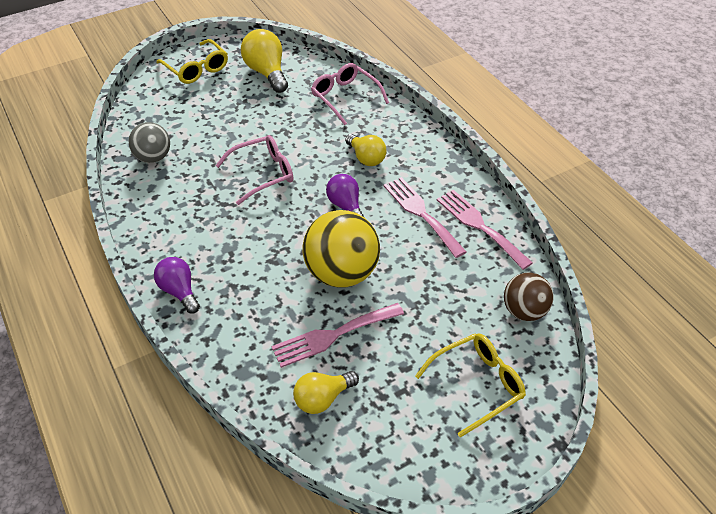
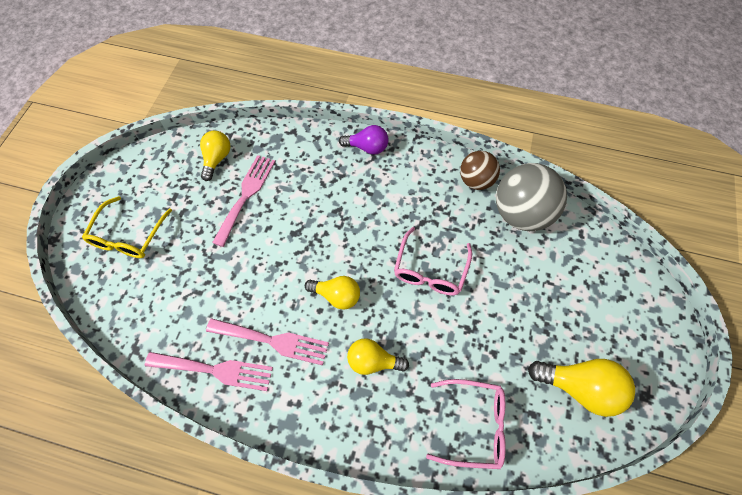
camera: 135 degrees right, 15 degrees up
(153, 157) = (521, 214): grey ball -> grey ball, size x1.64
(196, 69) = (637, 329): yellow glasses -> none
(341, 273) = (283, 239): yellow ball -> none
(346, 206) = (337, 296): purple light bulb -> yellow light bulb
(524, 311) = (128, 316): brown ball -> brown ball (476, 181)

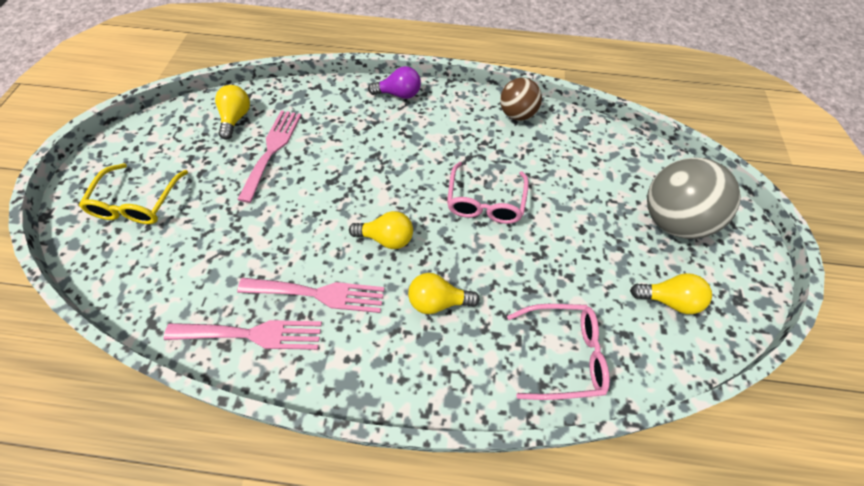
camera: 10 degrees left, 5 degrees down
(521, 214) = (569, 140): grey ball -> grey ball (672, 220)
(579, 387) = (668, 300): yellow light bulb -> yellow light bulb, size x0.67

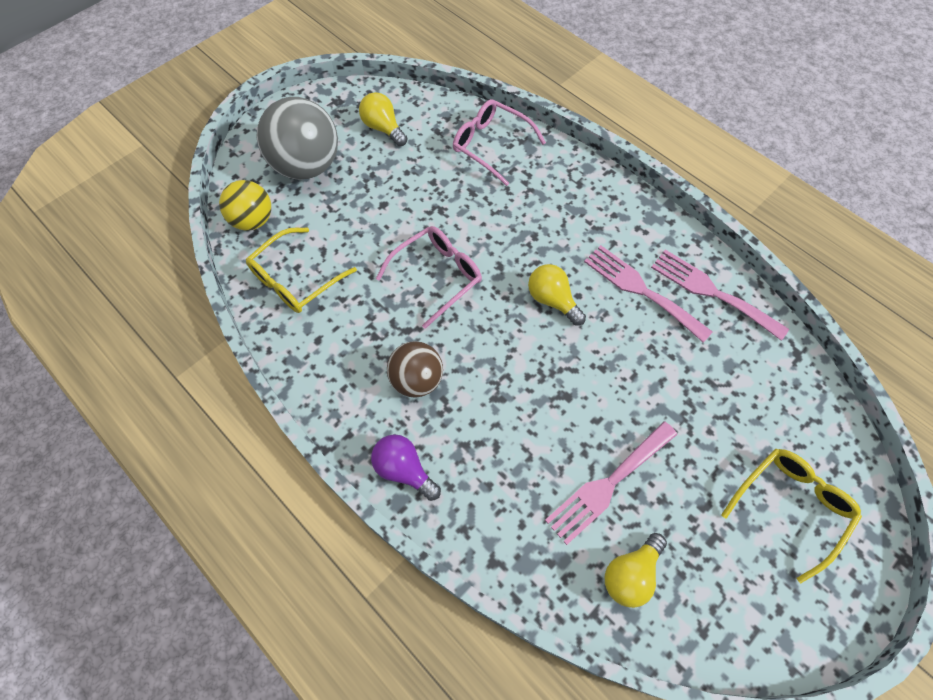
camera: 140 degrees left, 5 degrees up
(437, 301) = (549, 227): yellow light bulb -> none
(517, 114) = (306, 346): brown ball -> brown ball (417, 380)
(570, 143) = (296, 279): none -> yellow glasses
(645, 159) = (253, 220): none -> yellow ball

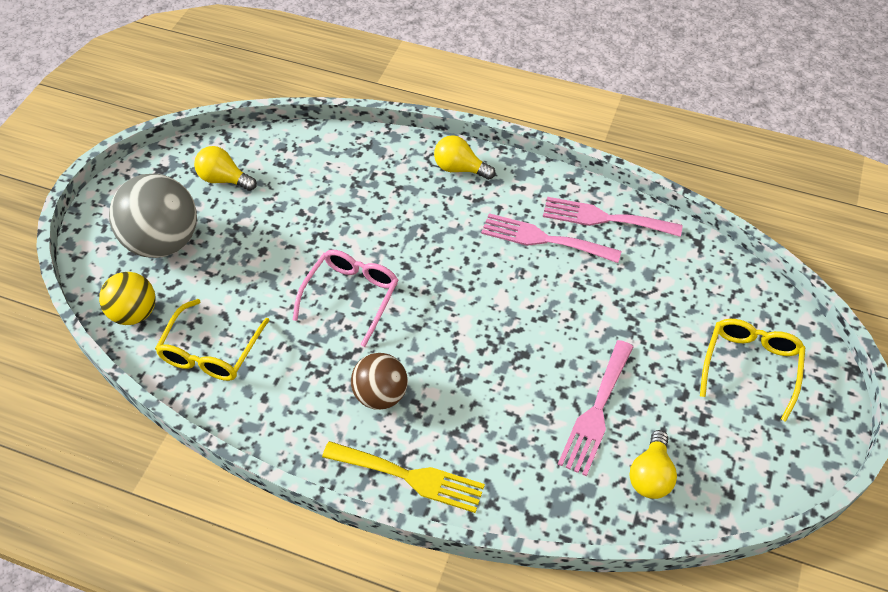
camera: 25 degrees left, 10 degrees down
(404, 470) = (410, 477): purple light bulb -> yellow fork
(491, 146) = (341, 160): pink glasses -> none
(552, 300) = (470, 277): yellow light bulb -> yellow light bulb (460, 168)

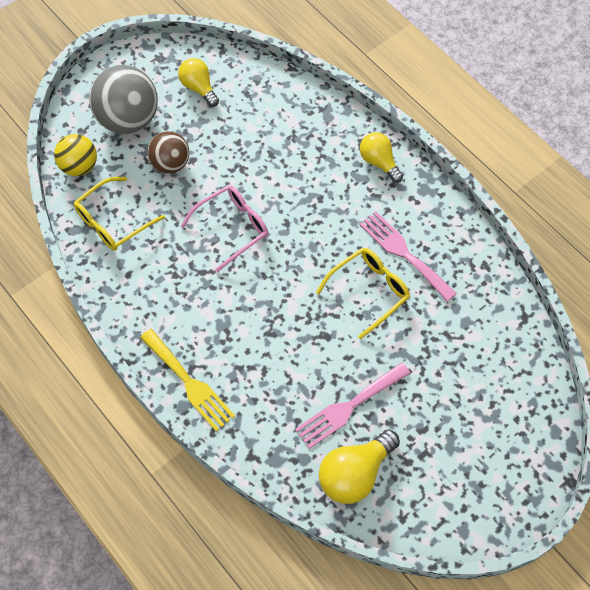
camera: 30 degrees right, 10 degrees up
(380, 395) = (206, 313): brown ball -> brown ball (170, 163)
(604, 218) = (463, 259): pink fork -> none
(650, 475) = (355, 473): yellow light bulb -> yellow light bulb, size x1.50
(750, 367) = (489, 436): yellow glasses -> yellow glasses (368, 292)

